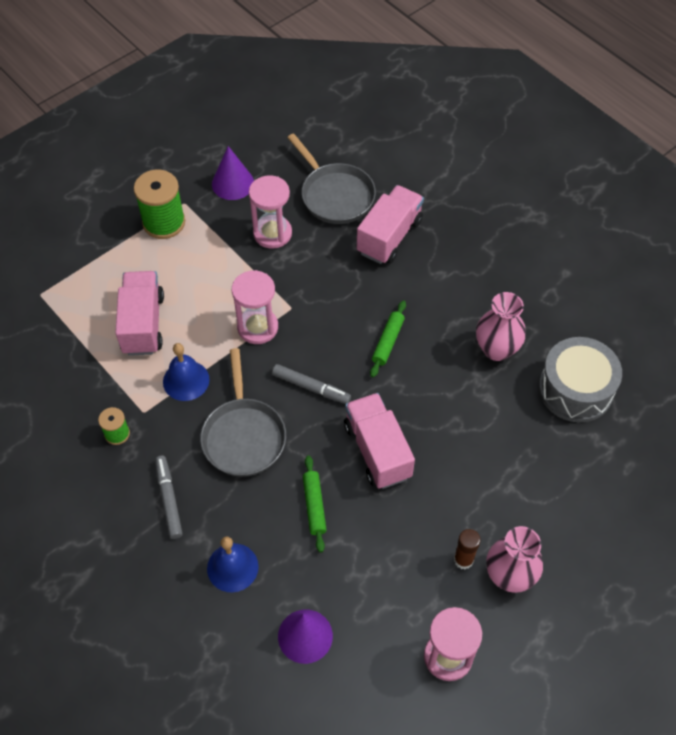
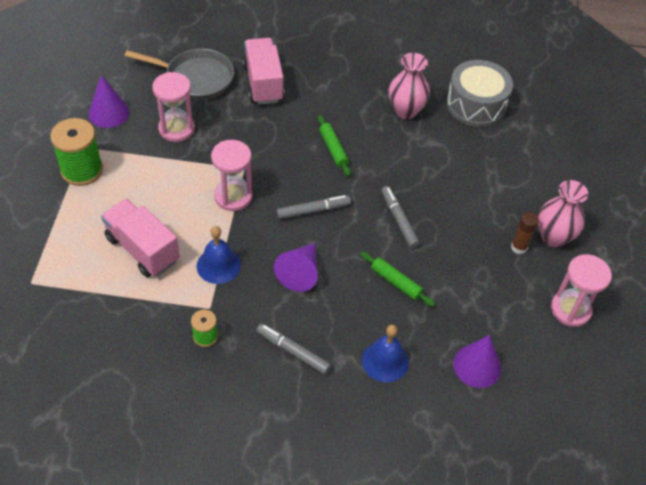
camera: 45 degrees left, 5 degrees down
(243, 435) = (300, 272): grey pan -> purple cone
(377, 451) = (399, 220): pink truck -> grey marker

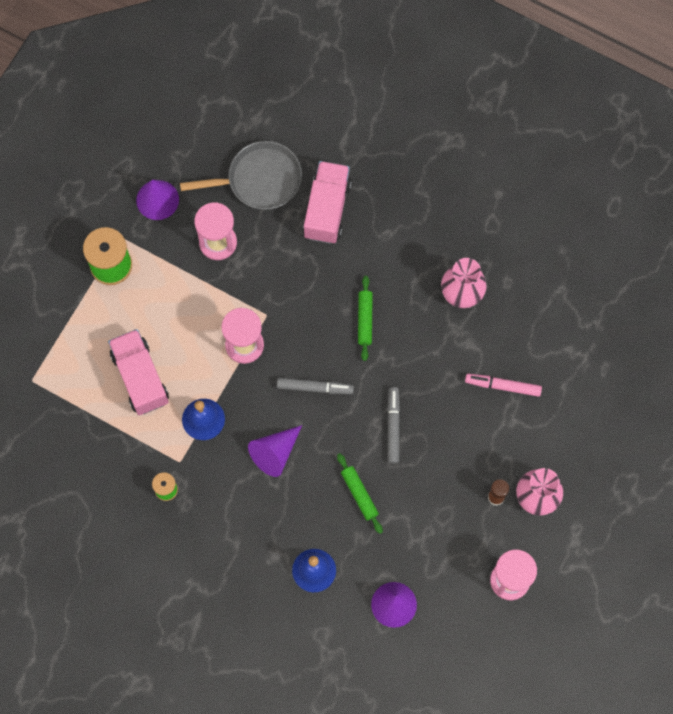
camera: 25 degrees right, 20 degrees up
(195, 78) = (259, 180): grey pan -> grey pan turned 45 degrees counterclockwise
(293, 351) = (237, 532): grey marker -> none
(476, 105) = (540, 310): grey drum -> none
(476, 164) = (503, 386): none -> pink marker

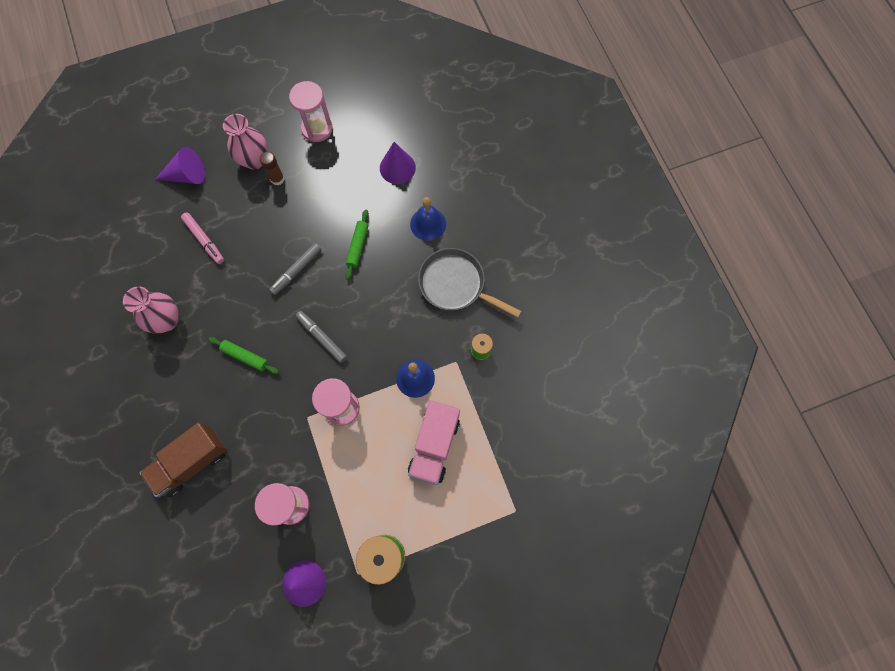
camera: 140 degrees left, 0 degrees up
(259, 180) = (216, 531): grey pan -> grey pan (456, 285)
(275, 453) = (387, 316): purple cone -> purple cone (187, 175)
(327, 209) = (191, 462): pink truck -> brown truck
(365, 320) = (245, 357): green rolling pin -> green rolling pin turned 75 degrees clockwise

